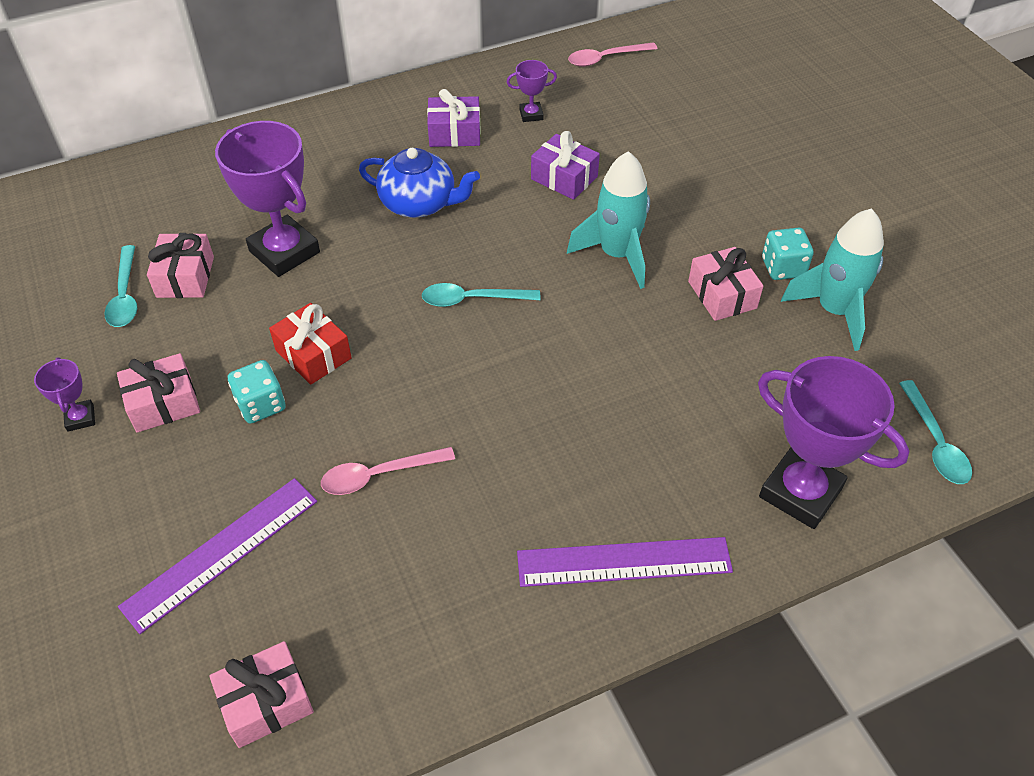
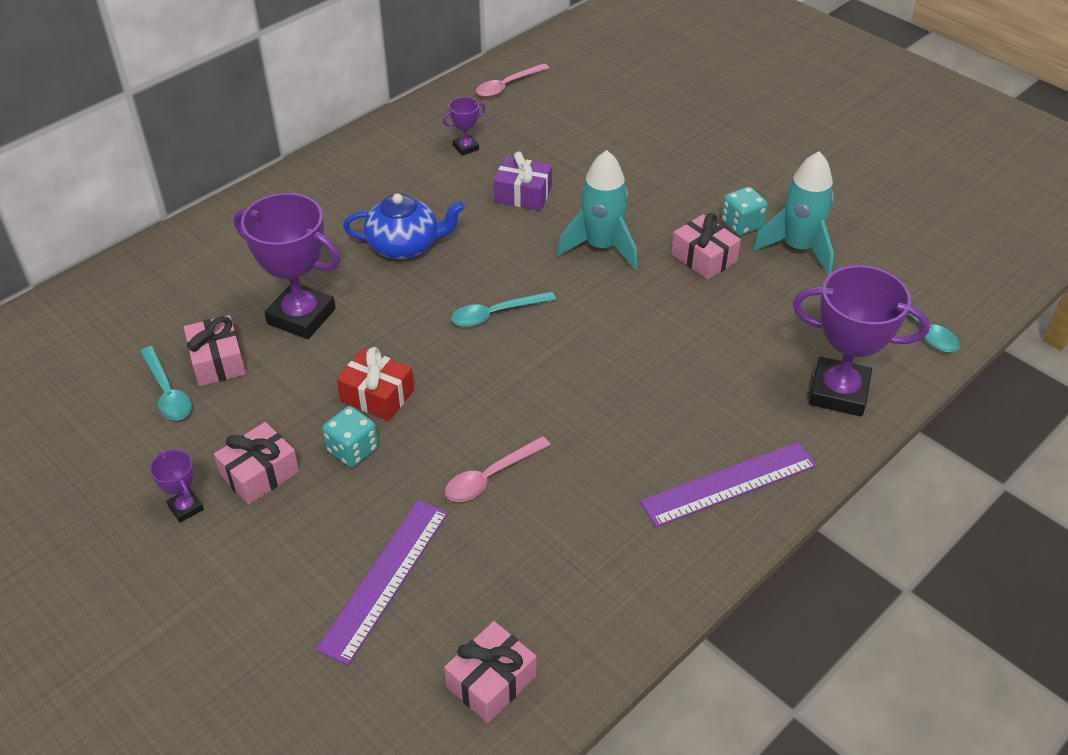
camera: 20 degrees left, 5 degrees down
(454, 133) = (404, 178): purple gift -> none

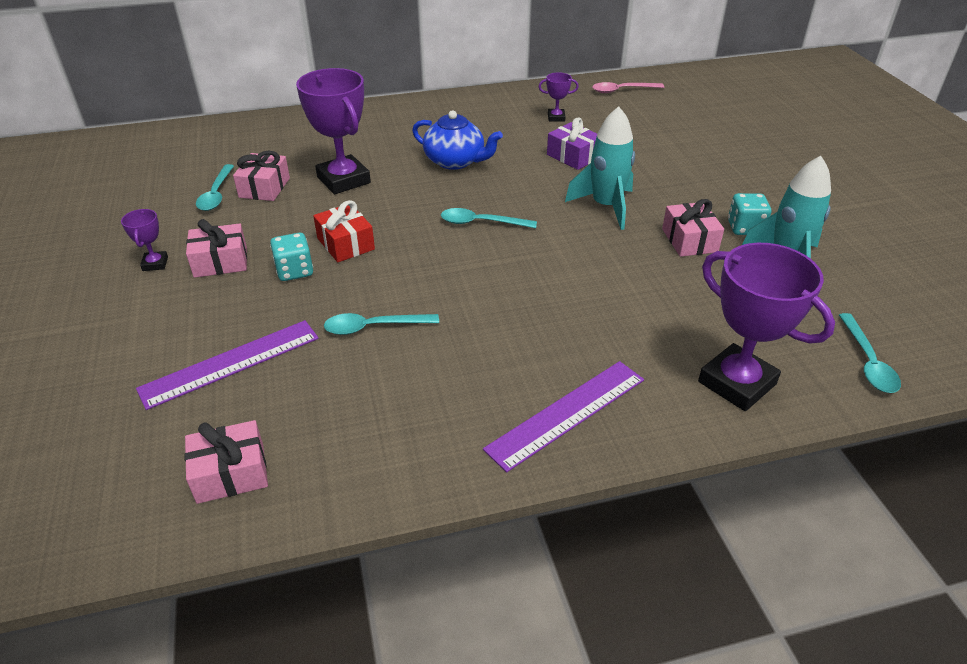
camera: 30 degrees right, 5 degrees down
(490, 477) = (373, 327): pink spoon -> turquoise spoon
(729, 484) = (567, 413): purple ruler -> purple ruler turned 45 degrees counterclockwise

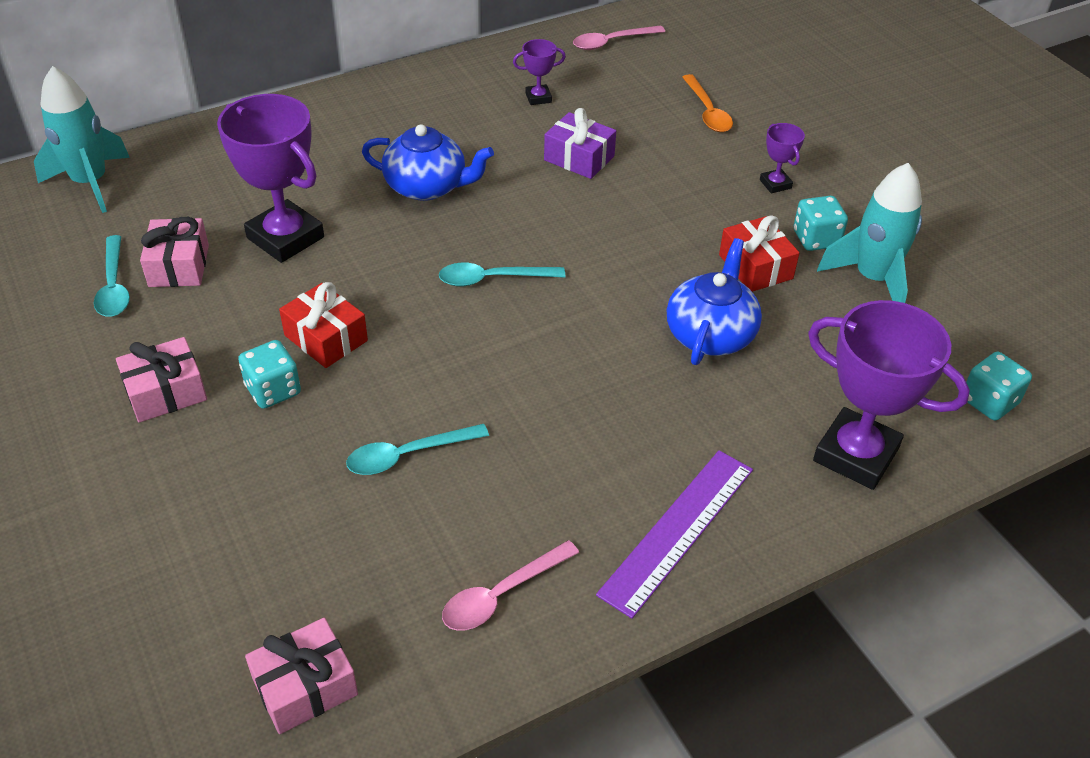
camera: 15 degrees left, 5 degrees up
(155, 264) = (74, 410): purple trophy -> purple trophy (775, 184)
(230, 363) = (243, 539): purple ruler -> none
(407, 435) = (501, 594): none -> pink spoon
(606, 207) = (642, 231): turquoise rocket -> turquoise rocket (90, 183)
(638, 280) = (710, 334): none -> blue teapot
(681, 138) = (707, 112): none -> orange spoon
(689, 240) = (755, 267): pink gift -> red gift
(867, 362) = (989, 401): turquoise spoon -> turquoise dice

